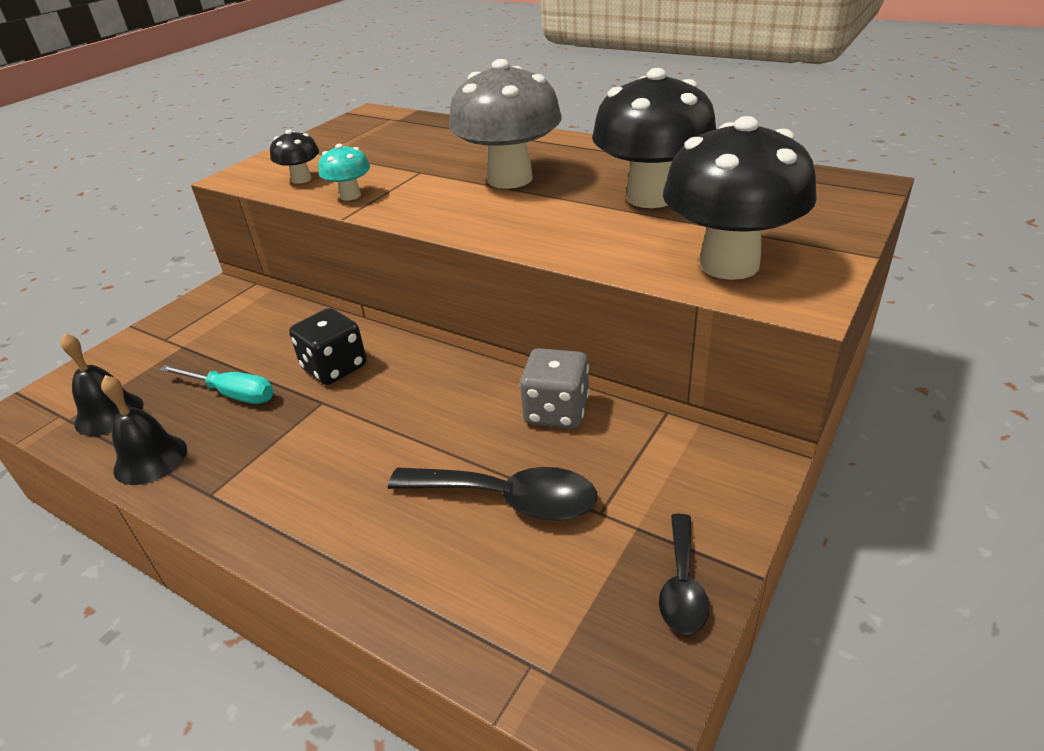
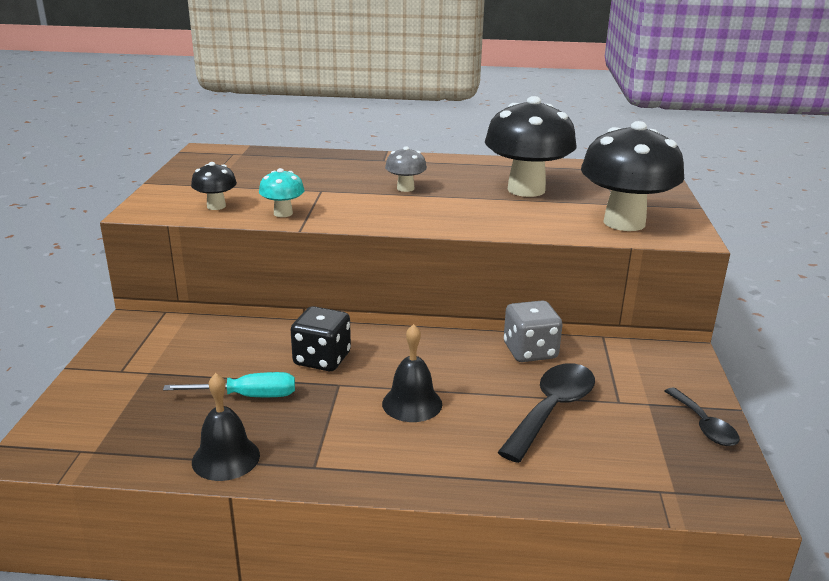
camera: 30 degrees left, 10 degrees down
(109, 414) = (137, 437): black bell -> black bell (412, 403)
(508, 499) = (552, 409): black spoon -> black spoon turned 45 degrees counterclockwise
(510, 179) = (405, 188): grey mushroom -> grey mushroom, size x0.46

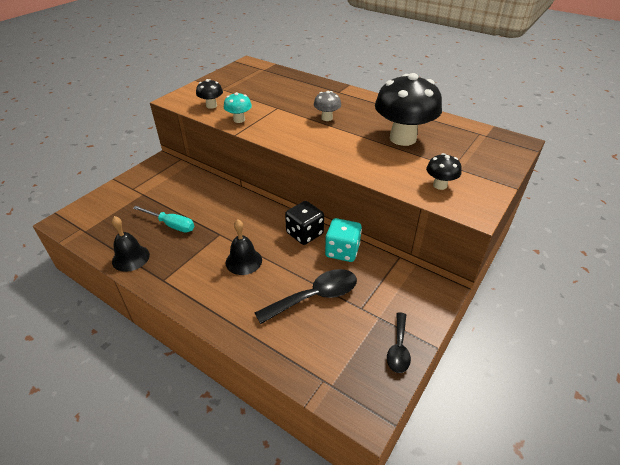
camera: 30 degrees right, 15 degrees up
(322, 359) = (225, 215): black dice -> black dice (304, 234)
(530, 351) = (342, 251): grey dice -> turquoise dice
(624, 222) = (440, 185): black mushroom -> black mushroom, size x0.46

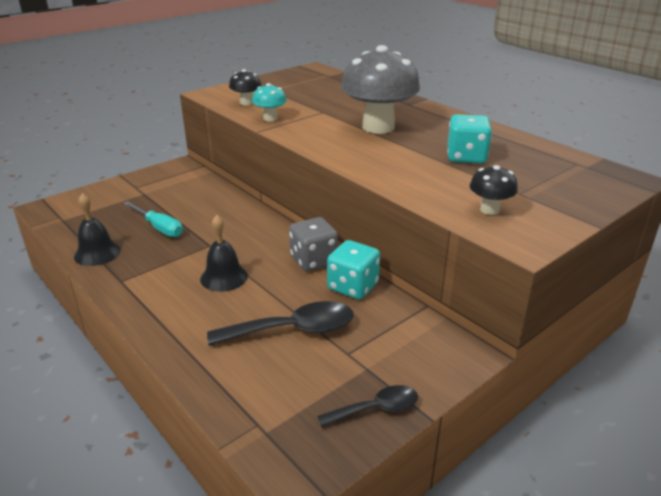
camera: 15 degrees right, 10 degrees down
(304, 234) = (313, 260): black dice -> grey dice
(327, 118) = (378, 127): grey mushroom -> grey mushroom, size x2.17
(398, 348) = (376, 409): black spoon -> black spoon turned 135 degrees counterclockwise
(402, 138) = (466, 157): black mushroom -> turquoise dice

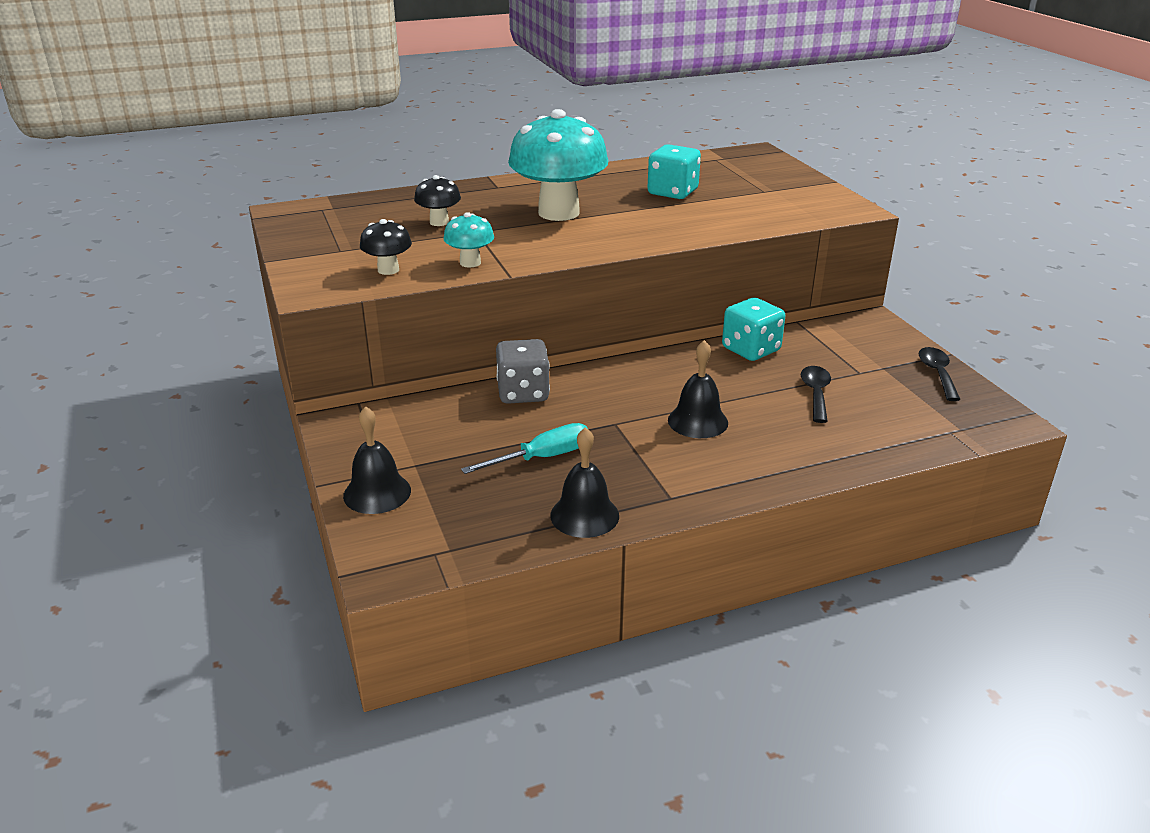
camera: 70 degrees left, 0 degrees up
(114, 190) = (377, 493): none -> black bell
(293, 330) = (815, 393): black spoon -> black spoon, size x0.61
(313, 260) = (689, 362): grey dice -> grey dice (523, 393)
(378, 127) = (558, 213): grey mushroom -> turquoise mushroom
(489, 210) = (791, 207): black mushroom -> black mushroom (439, 222)

